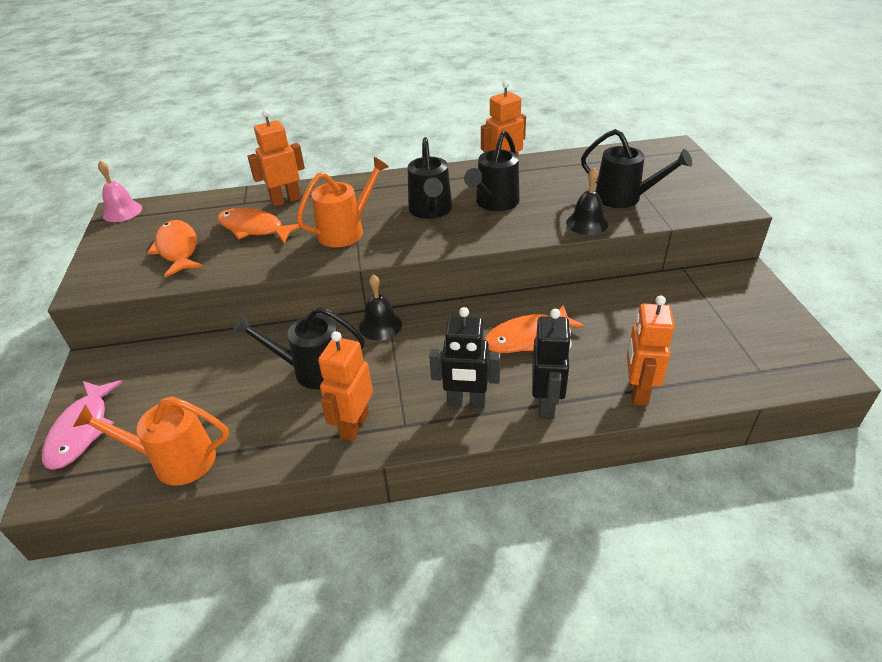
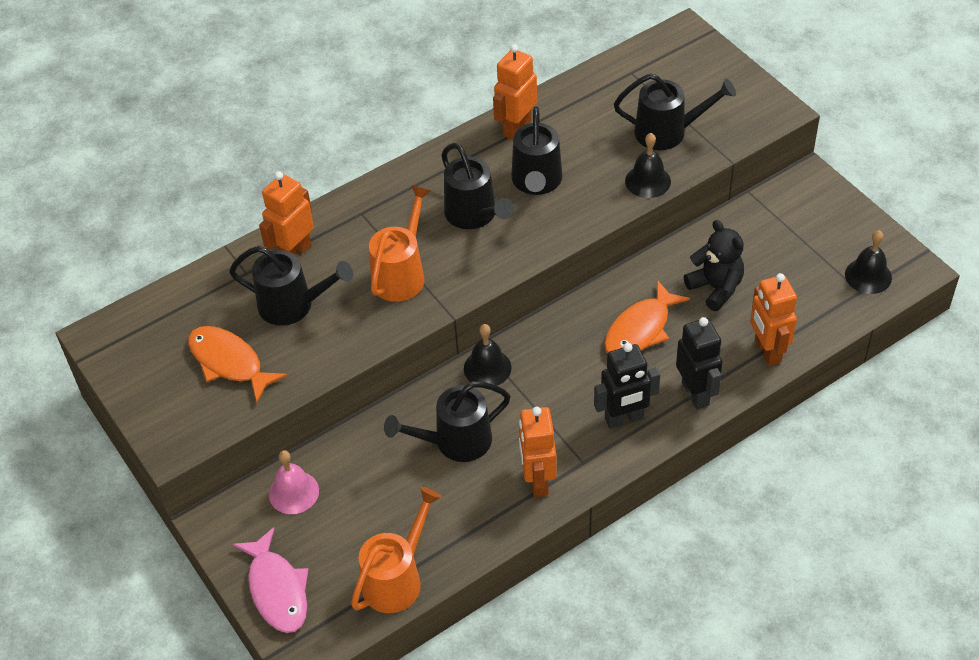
camera: 25 degrees left, 10 degrees up
(122, 211) = (104, 335): pink bell -> pink bell (294, 492)
(174, 460) = (397, 578): orange watering can -> orange watering can turned 150 degrees clockwise
(255, 229) = (294, 305): orange fish -> black watering can
(615, 327) = (716, 288): none -> black teddy bear
(774, 361) = (868, 276): none -> black bell

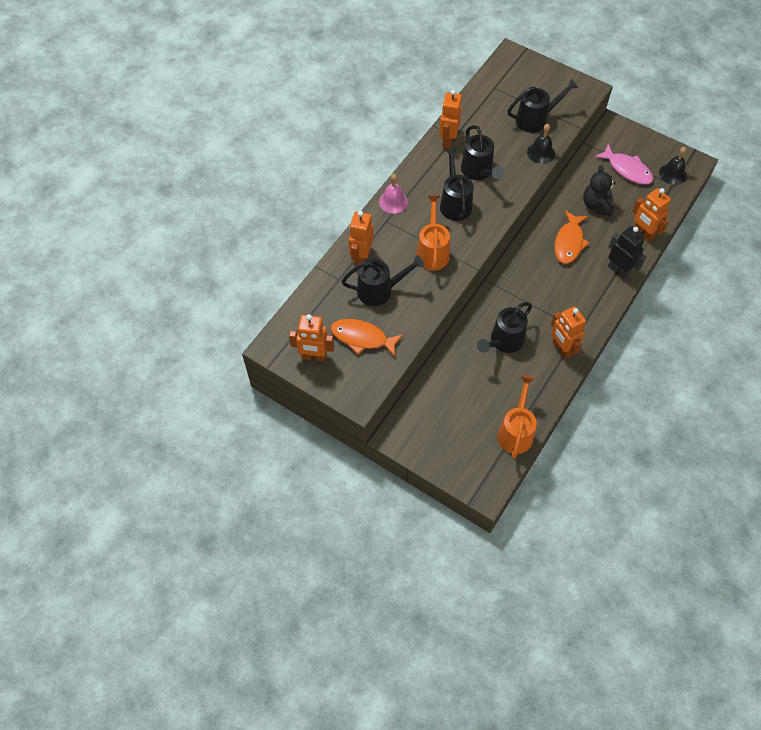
camera: 25 degrees left, 10 degrees up
(147, 367) = (314, 357): none -> orange robot
(277, 589) = (452, 462): pink fish -> pink fish (627, 169)
(294, 492) = (429, 402): pink bell -> pink bell (393, 202)
(475, 216) = (454, 202): black watering can -> black watering can turned 135 degrees counterclockwise
(487, 368) = (497, 292): black bell -> none
(624, 419) = (588, 297): black robot -> none
(716, 288) = (596, 205): black teddy bear -> black teddy bear turned 120 degrees counterclockwise

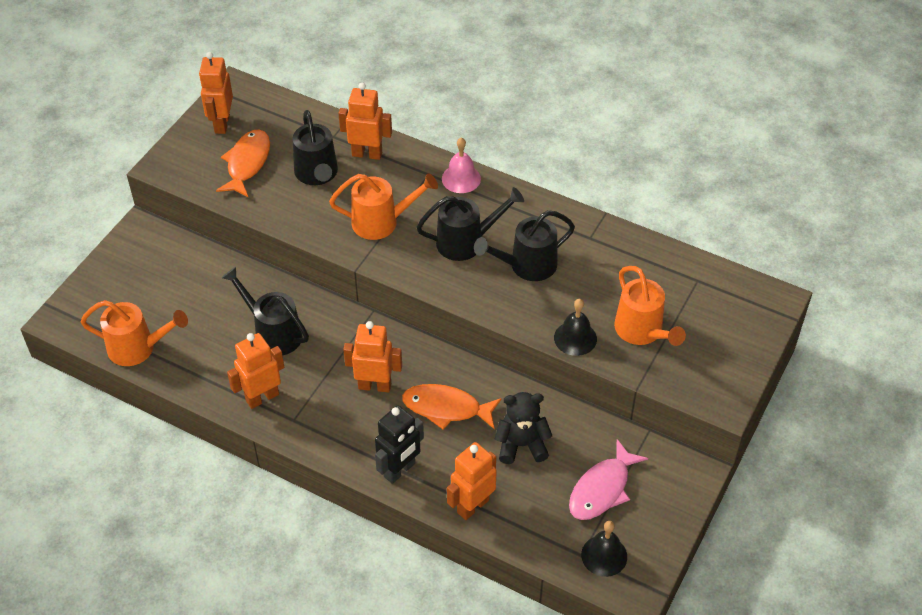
camera: 85 degrees right, 10 degrees down
(448, 141) = (579, 230): orange robot -> orange robot (375, 385)
(536, 119) = (642, 332): black watering can -> orange watering can

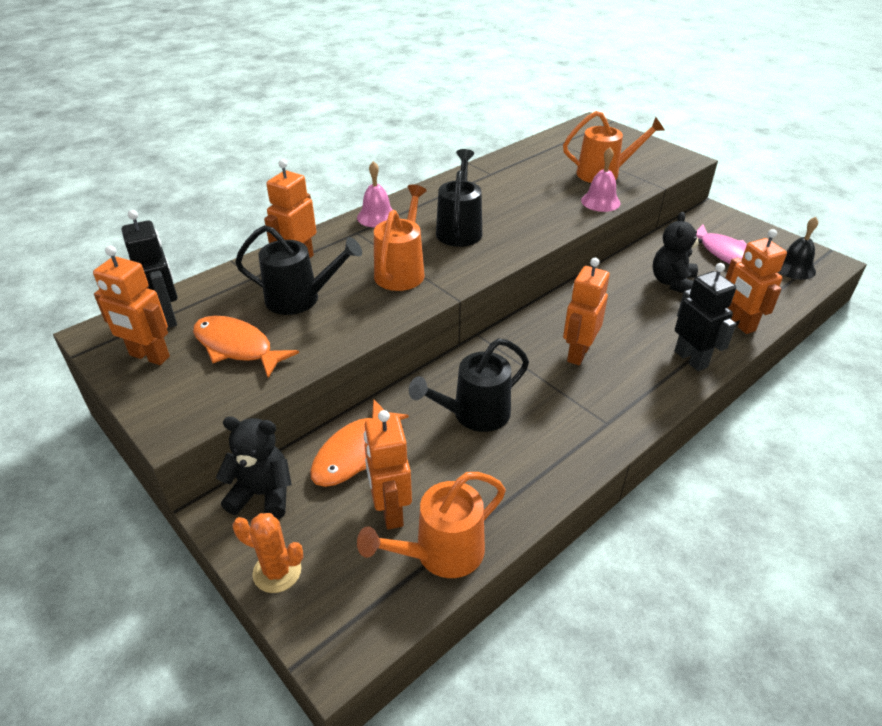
camera: 70 degrees left, 10 degrees down
(104, 272) = (277, 571): none -> orange cactus
(138, 348) = (440, 554): orange watering can -> orange watering can turned 150 degrees counterclockwise
(159, 242) = (263, 494): none -> black teddy bear
(262, 397) = (567, 443): orange robot -> orange robot (390, 511)
(266, 112) = (167, 317): none -> black robot
(446, 408) = (620, 314): orange fish -> orange fish (354, 452)
(526, 266) = (507, 207): black watering can -> none
(575, 338) = (600, 201): black bell -> pink bell

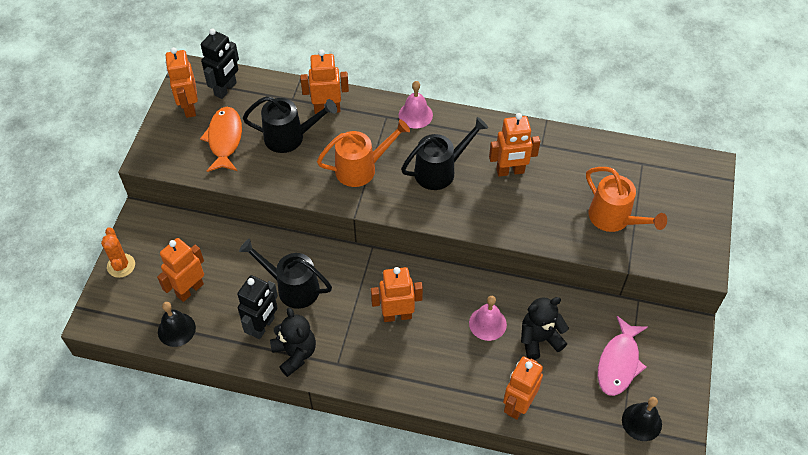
camera: 55 degrees right, 15 degrees up
(263, 494) = (162, 226): black teddy bear -> black teddy bear (295, 354)
(301, 299) = (290, 137): black watering can -> black watering can turned 60 degrees counterclockwise
(354, 452) = (219, 247): orange fish -> none
(440, 554) = (176, 329): orange watering can -> black bell
(502, 197) = (510, 171): none -> orange robot
(600, 201) = (562, 237): pink bell -> pink bell (487, 323)
(691, 359) = (445, 388): black robot -> black robot (263, 326)

